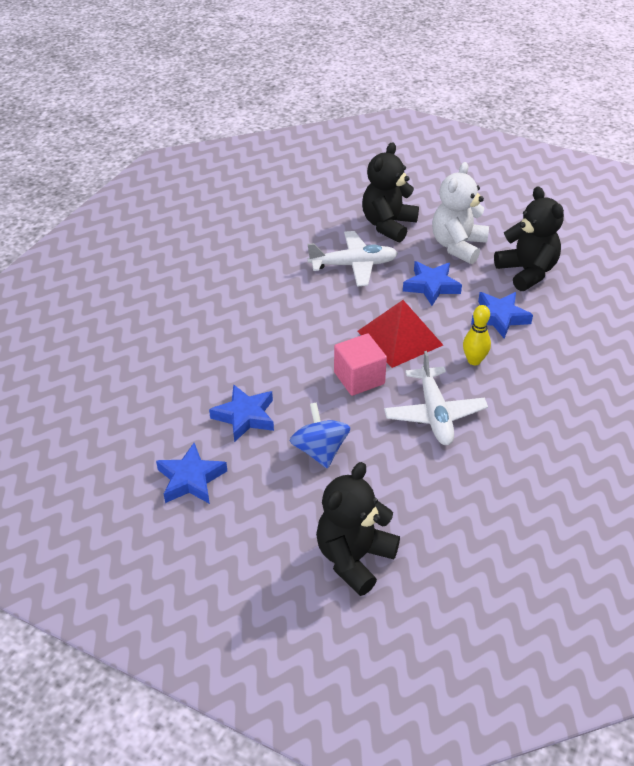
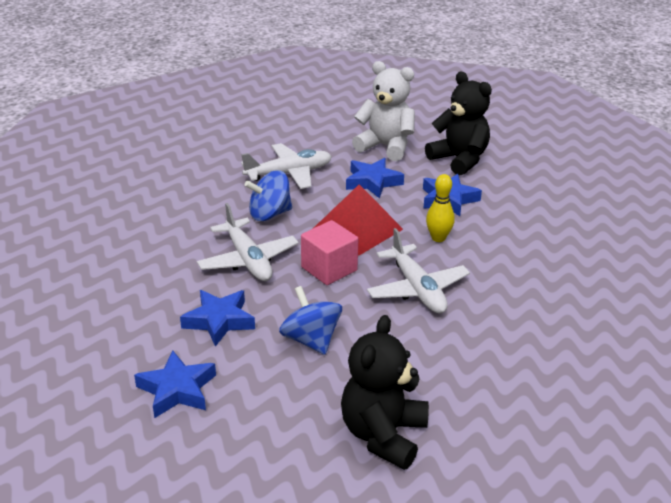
camera: 15 degrees left, 10 degrees down
(288, 356) = (248, 260): none -> white plane
(322, 308) = (269, 214): none -> blue spinning top
(388, 225) = (311, 137): black teddy bear -> none
(458, 246) = (385, 147): white teddy bear -> white teddy bear turned 105 degrees clockwise

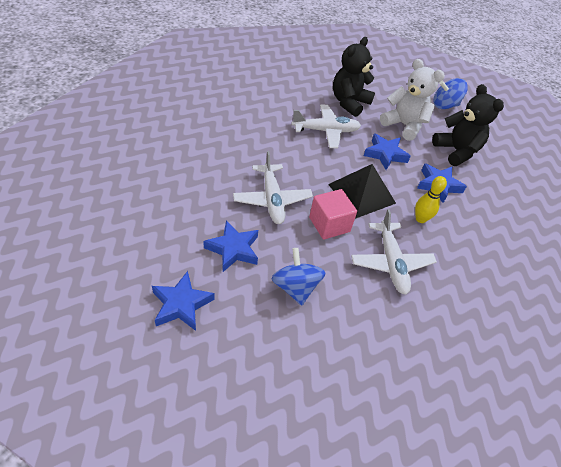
camera: 10 degrees right, 15 degrees up
(269, 214) = (300, 163): blue spinning top -> blue spinning top (444, 105)
(357, 228) = (361, 193): red pyramid -> black pyramid
(383, 435) = (323, 399): black teddy bear -> black teddy bear (349, 103)

